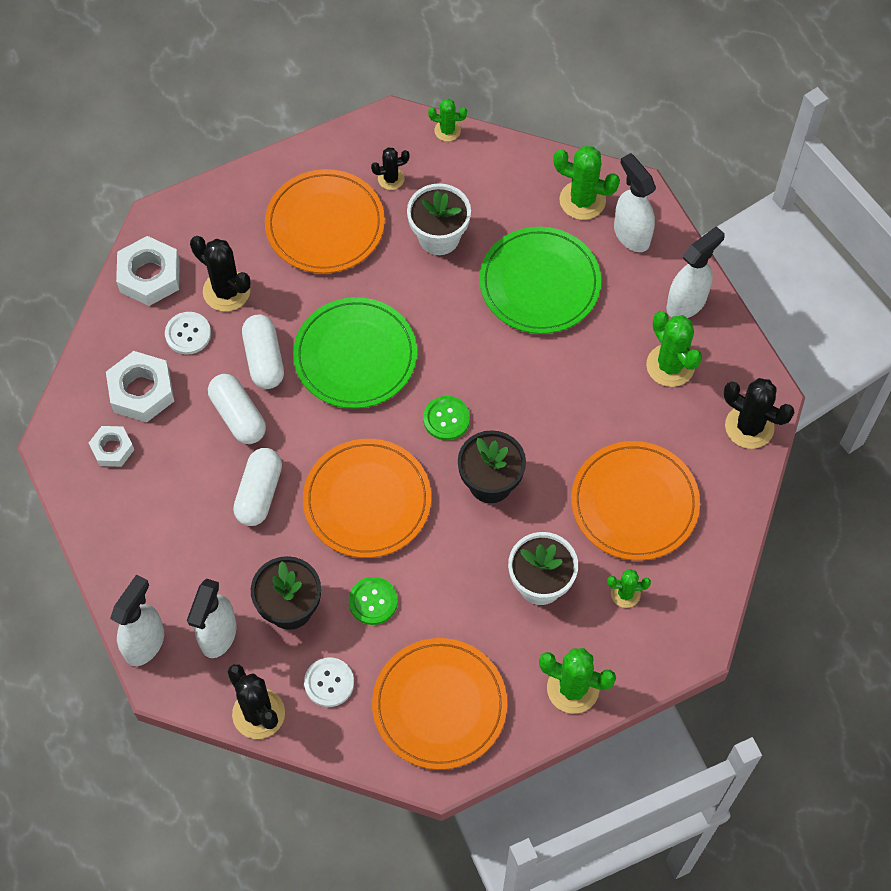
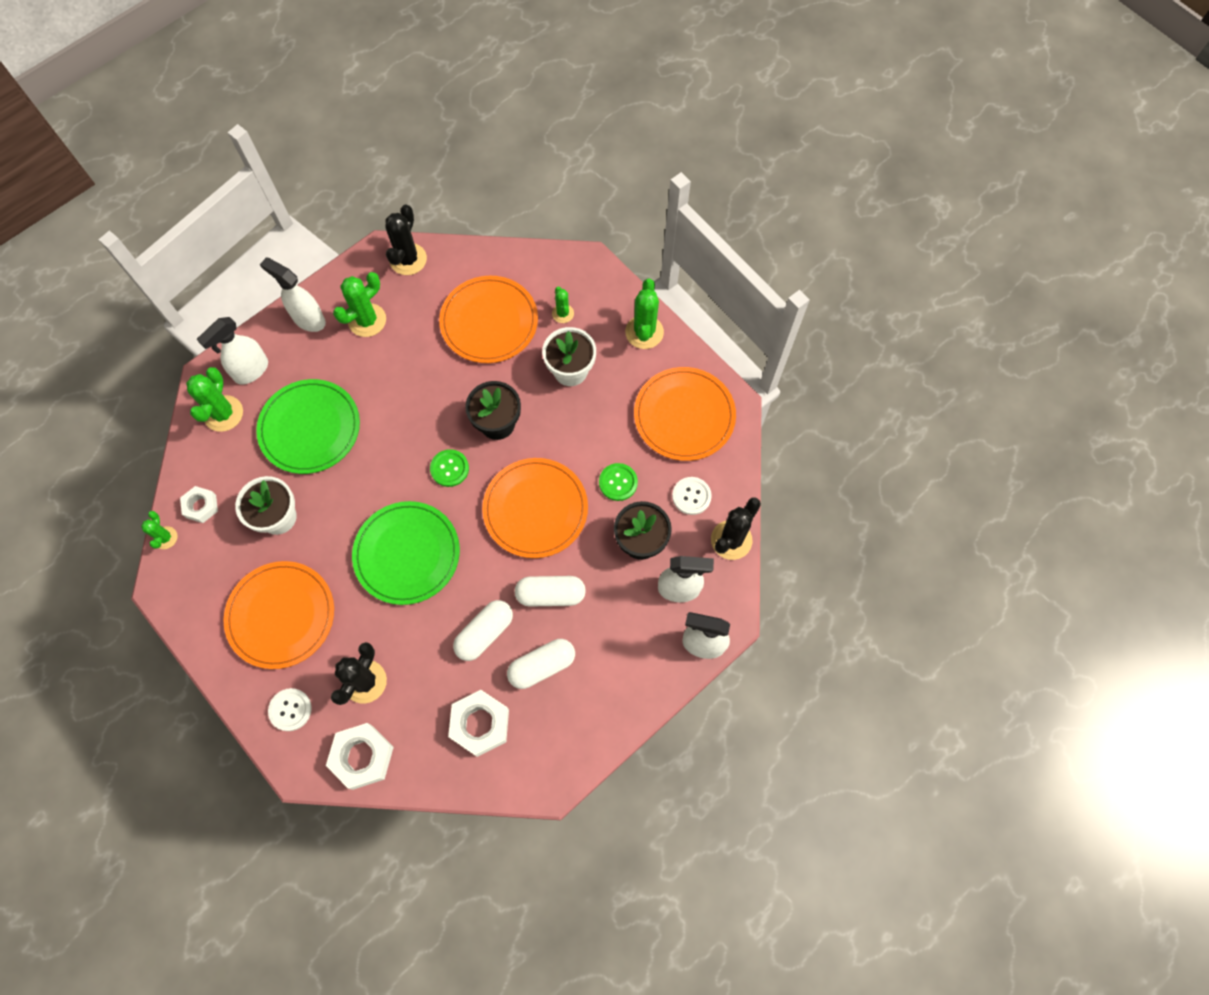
camera: 105 degrees left, 5 degrees up
(112, 449) = (541, 731): white nut -> white nut (201, 506)
(188, 334) = (415, 702): white button -> white button (290, 710)
(264, 359) = (426, 628): white capsule -> white capsule (542, 666)
(391, 179) = (224, 572): black cactus -> none

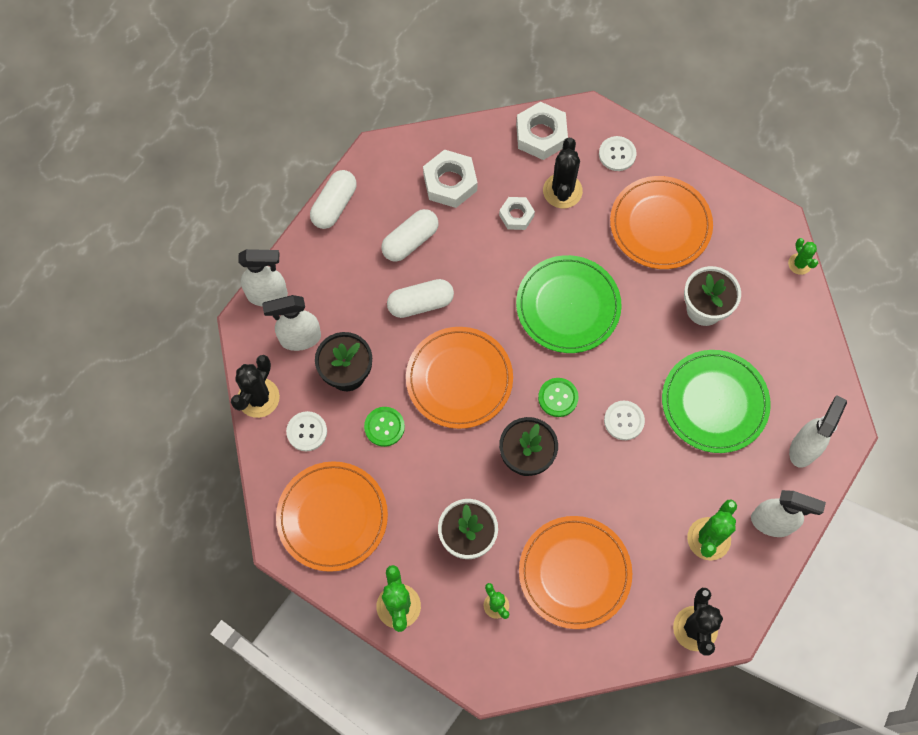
camera: 165 degrees right, 0 degrees up
(201, 506) = (782, 300): white nut -> white nut (516, 215)
(223, 413) = (808, 395): green cactus -> none
(398, 433) = (624, 421): none -> white button
(484, 633) = (471, 255): white capsule -> white capsule (334, 205)

